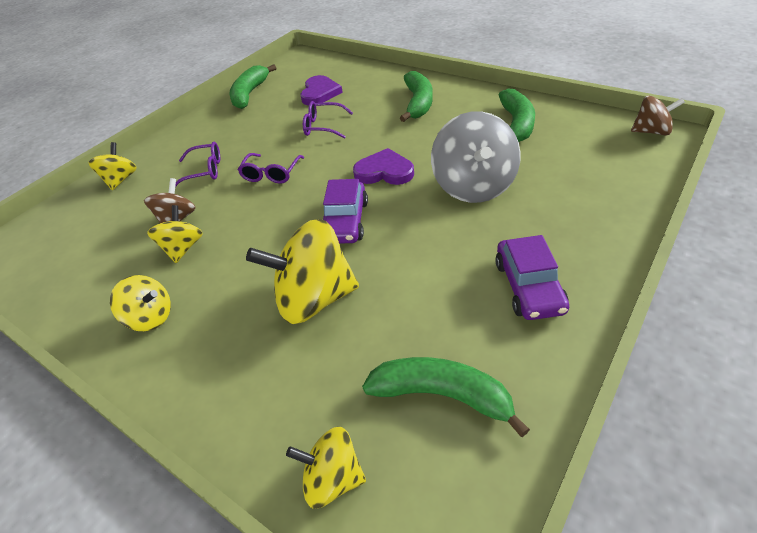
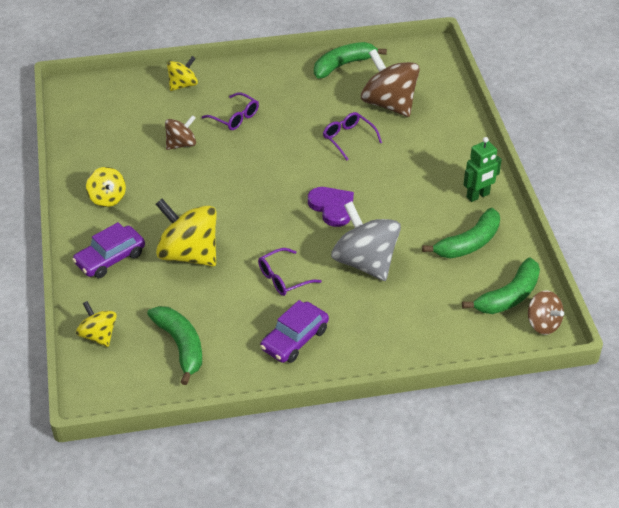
camera: 40 degrees right, 0 degrees up
(183, 248) = (163, 168): yellow spinning top -> none
(271, 174) = (267, 153): purple glasses -> purple glasses (283, 278)
(320, 93) = (389, 104): purple heart -> brown spinning top
(345, 221) = (263, 223): purple car -> purple car (110, 258)
(418, 103) = (438, 170): green banana -> green banana (508, 296)
(469, 99) = (478, 196): none -> green robot
(473, 186) = (365, 262): grey spinning top -> grey spinning top turned 105 degrees clockwise

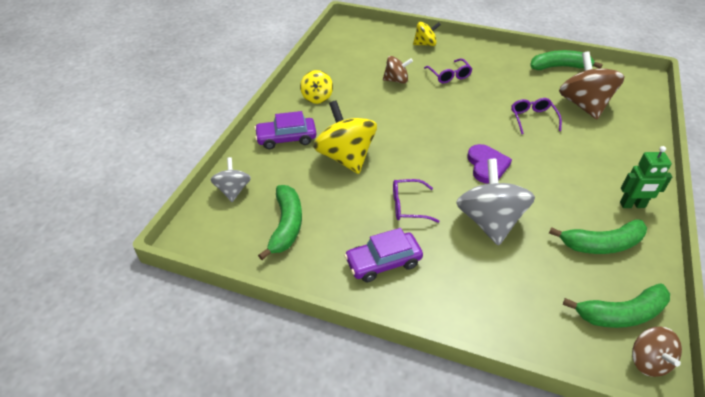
camera: 30 degrees right, 0 degrees up
(98, 335) = (233, 190): yellow spinning top -> grey spinning top

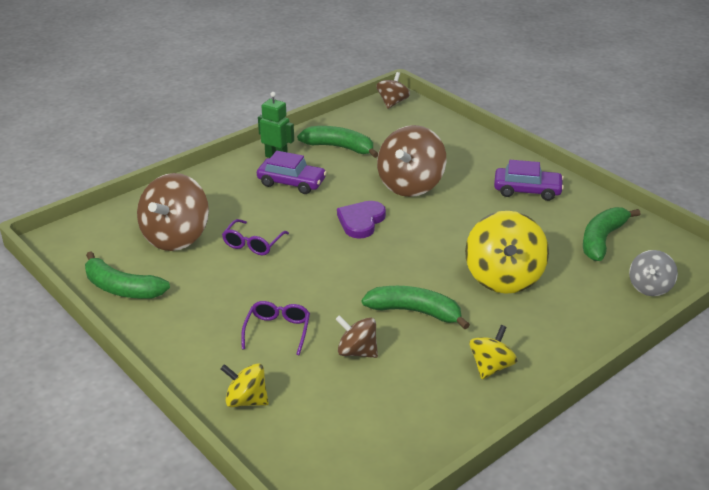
camera: 150 degrees left, 10 degrees down
(286, 138) = (564, 323): purple car -> purple car (291, 182)
(408, 206) = (473, 217): purple glasses -> none
(489, 221) = (410, 185): grey spinning top -> brown spinning top
(620, 314) = (379, 120): green banana -> green banana (415, 312)

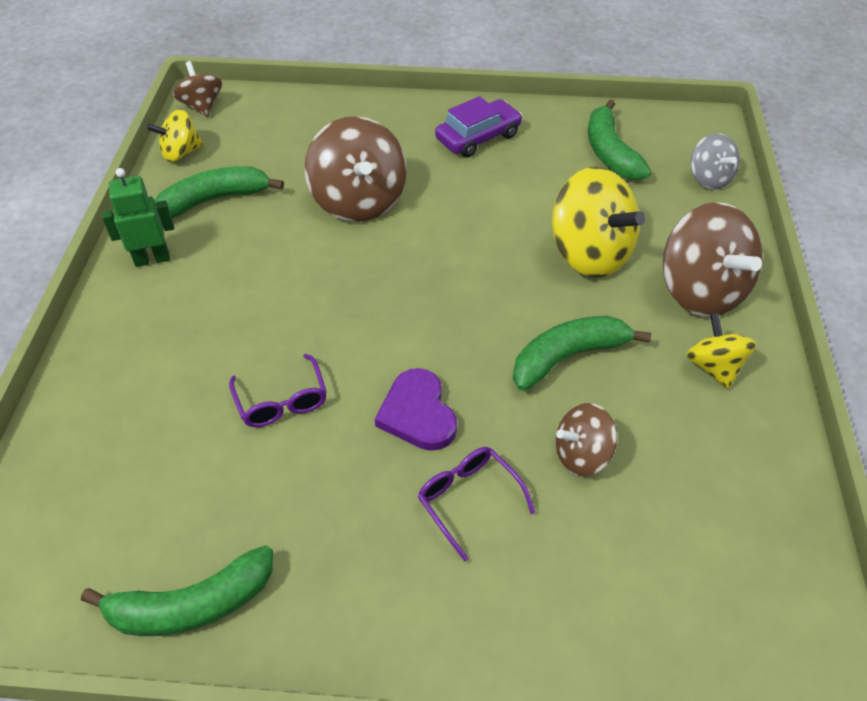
camera: 45 degrees left, 15 degrees up
(176, 237) = (166, 466): brown spinning top -> brown spinning top (700, 291)
(246, 400) = (562, 628): yellow spinning top -> yellow spinning top (181, 153)
(291, 182) = (218, 283): purple car -> none
(361, 221) = (366, 282): purple heart -> purple heart (418, 413)

